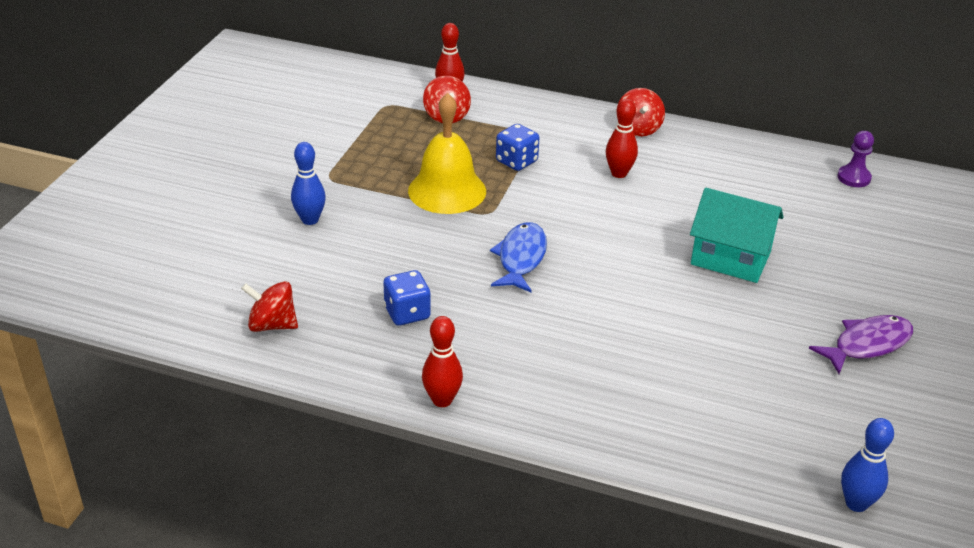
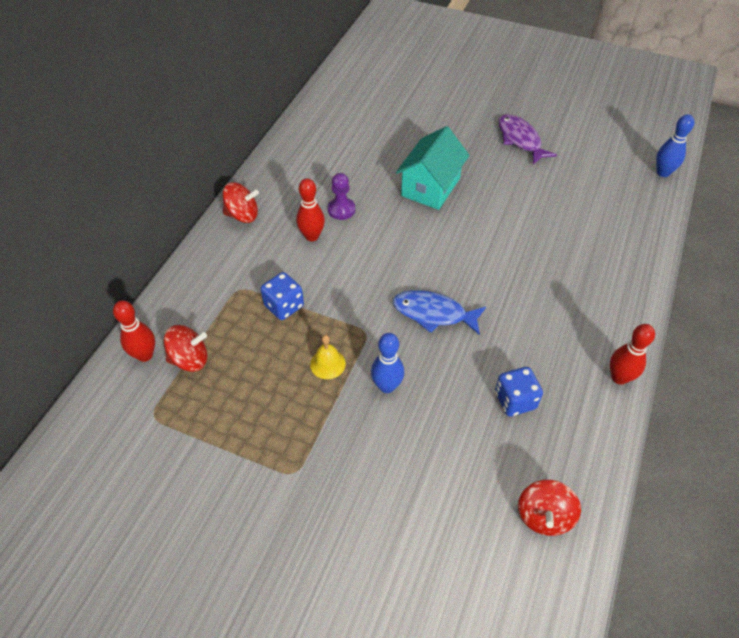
camera: 85 degrees left, 15 degrees up
(310, 220) = (371, 489): blue bowling pin -> blue bowling pin (387, 386)
(447, 190) = (327, 364): yellow bell -> yellow bell, size x0.46
(853, 178) = (332, 108): purple pawn -> purple pawn (341, 209)

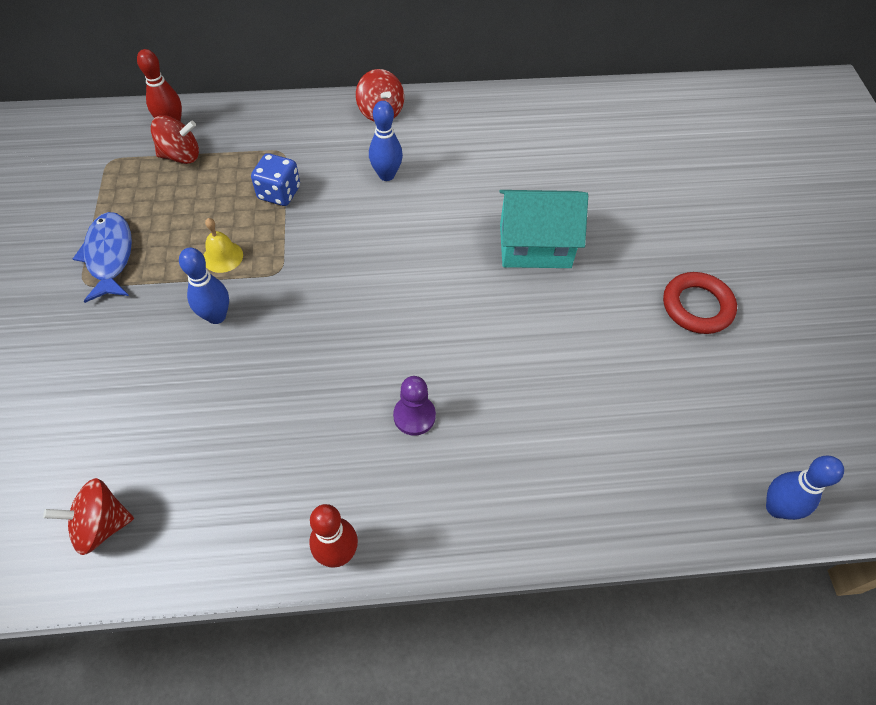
camera: 60 degrees right, 5 degrees up
(190, 359) = (181, 156): red spinning top -> red spinning top turned 60 degrees counterclockwise
(312, 236) = (386, 175): red bowling pin -> blue bowling pin
(341, 209) = (441, 182): purple pawn -> purple pawn (414, 416)
(433, 313) = (337, 320): blue fish -> blue fish (110, 256)
(515, 400) = (249, 444): blue dice -> none
(520, 139) = (697, 306): purple fish -> red ring

